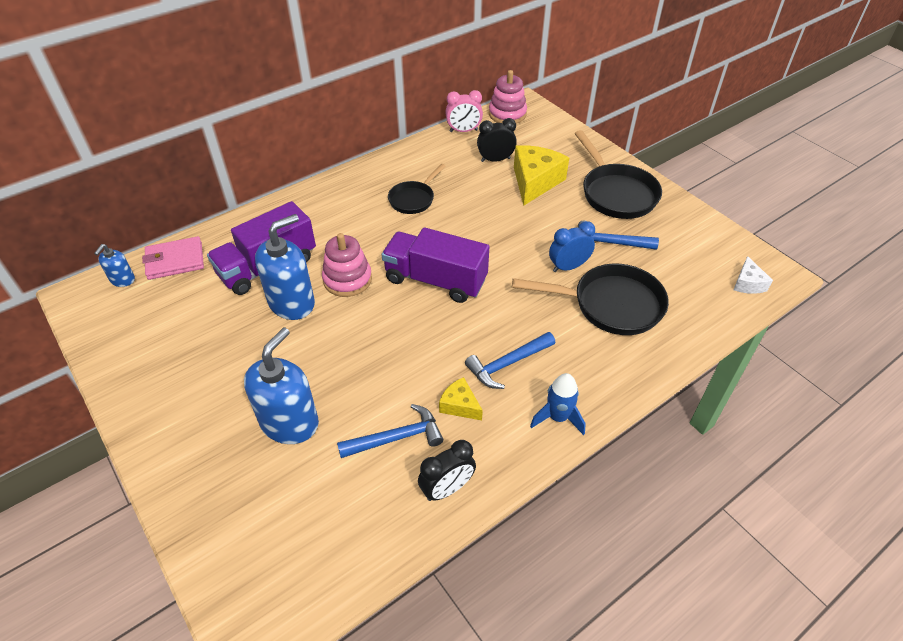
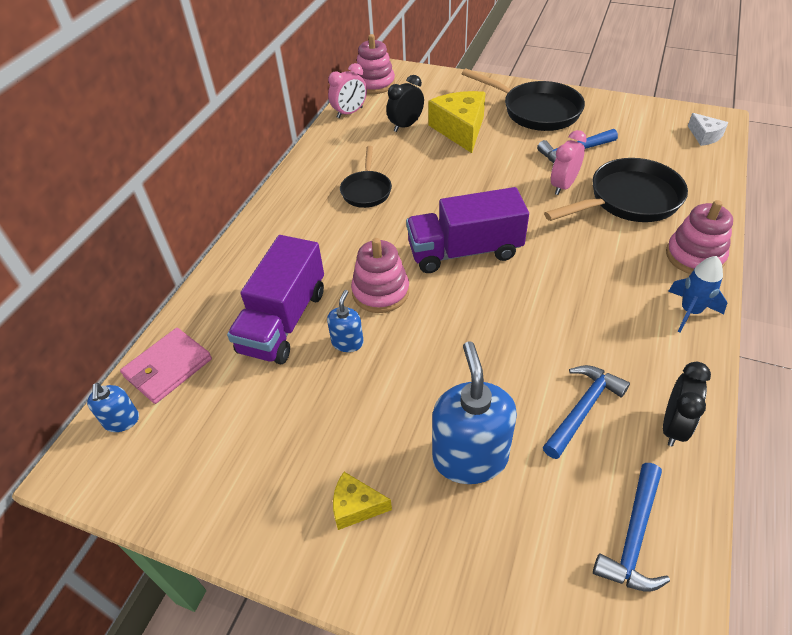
camera: 30 degrees left, 0 degrees up
(292, 303) = (347, 342): blue soap dispenser -> blue soap dispenser, size x0.50
(460, 405) = (604, 348): yellow cheese -> yellow cheese (356, 506)
(507, 364) = (603, 290): blue hammer -> blue hammer (633, 537)
(568, 267) = (563, 186): blue clock -> pink clock
(614, 378) = (694, 256): none -> pink stacking toy

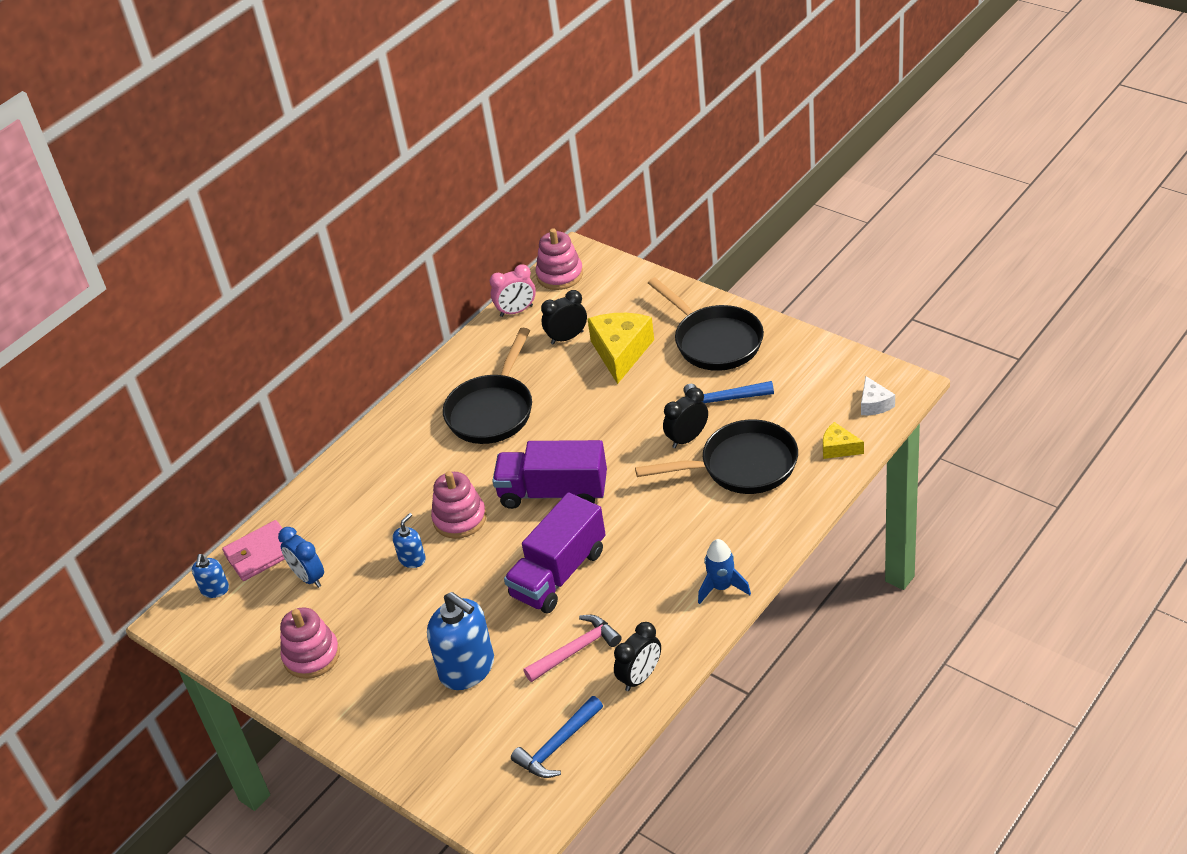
camera: 20 degrees right, 5 degrees down
(234, 384) = (308, 577): none -> blue clock
(283, 321) = (366, 530): purple truck -> purple truck (559, 573)
(356, 506) = (367, 685): yellow cheese -> yellow cheese (838, 448)
(366, 190) = (492, 410): black pan -> black pan, size x1.69
(470, 457) = (467, 668): blue soap dispenser -> blue soap dispenser turned 120 degrees clockwise
(563, 186) = (687, 438): pink clock -> black clock
(583, 408) = (576, 650): blue hammer -> pink hammer
(694, 256) = (764, 536): pink stacking toy -> pink stacking toy (311, 656)

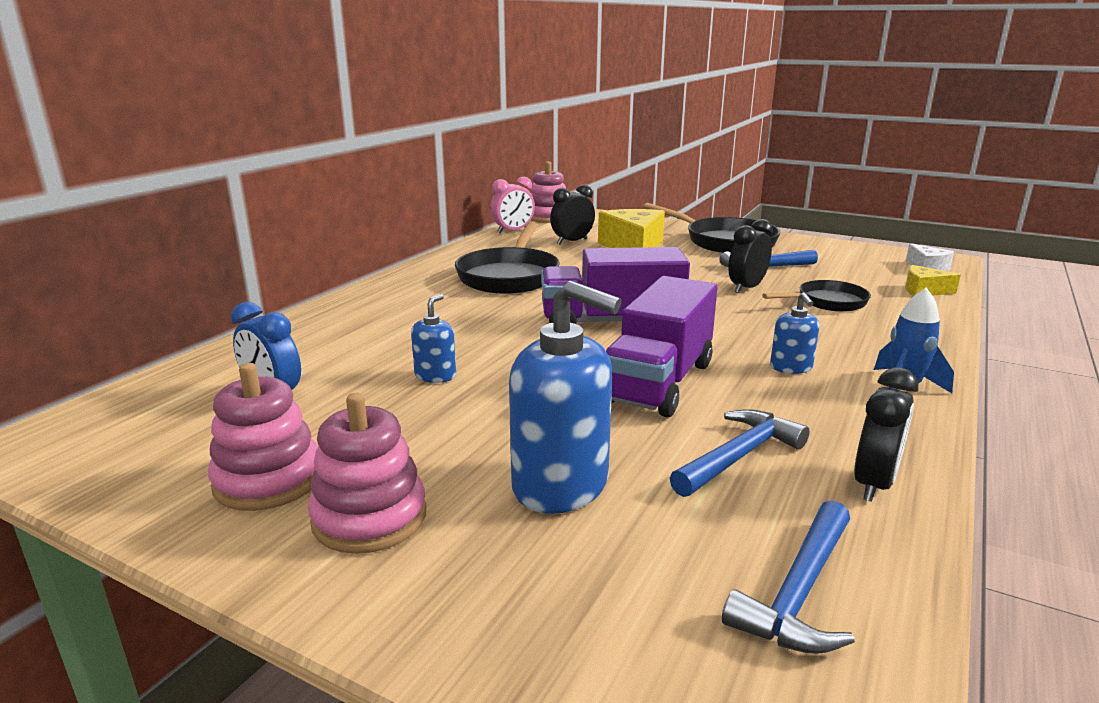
camera: 15 degrees left, 20 degrees down
(215, 589) = (112, 412): blue soap dispenser -> blue soap dispenser (791, 367)
(261, 553) = (201, 376): pink wallet -> none
(459, 519) = (495, 343): pink stacking toy -> pink stacking toy (369, 517)
(576, 650) = (739, 456): pink hammer -> blue hammer
(742, 466) = (827, 302): black pan -> black pan, size x0.59

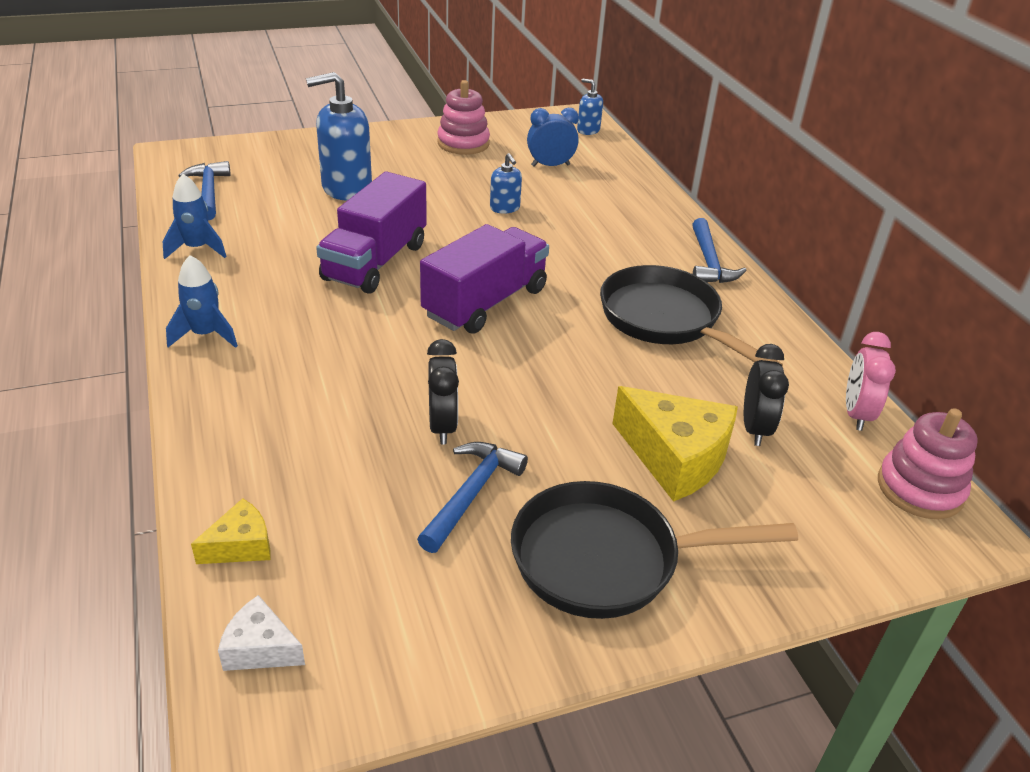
camera: 130 degrees right, 15 degrees up
(369, 517) = (400, 150): pink stacking toy -> none
(659, 382) = (375, 262): purple truck -> purple truck turned 135 degrees counterclockwise
(739, 456) = (278, 235): blue hammer -> blue hammer (709, 262)
(791, 367) = (301, 317): blue soap dispenser -> blue soap dispenser (588, 130)
(827, 302) = (338, 442): black pan -> none
(874, 484) = (197, 249): black clock -> blue rocket

